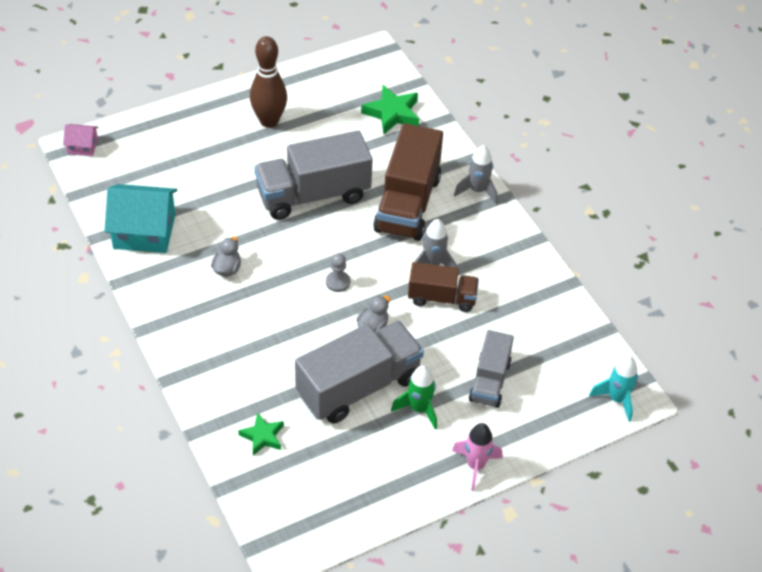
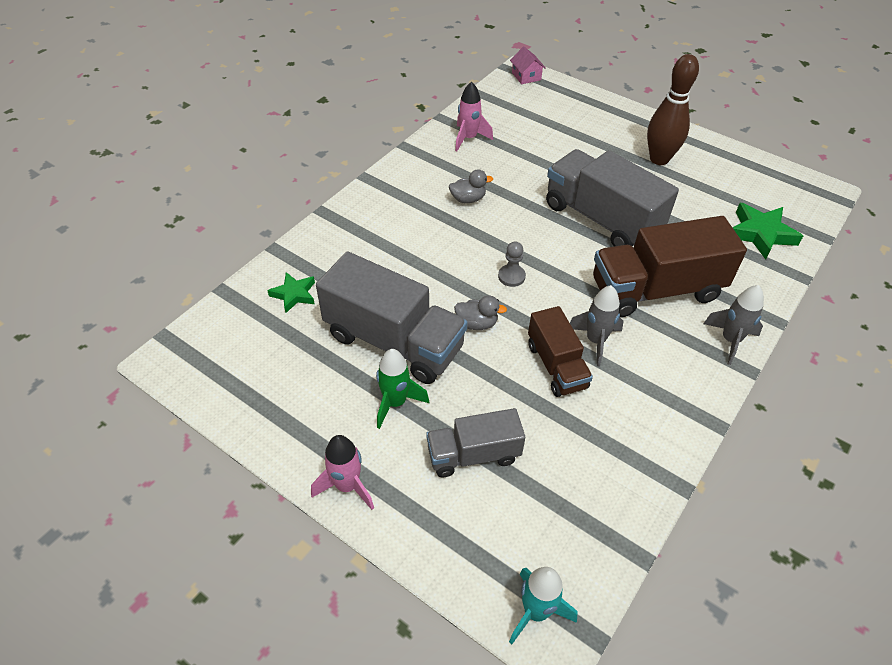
camera: 65 degrees right, 0 degrees up
(144, 231) = (468, 138): turquoise house -> pink rocket

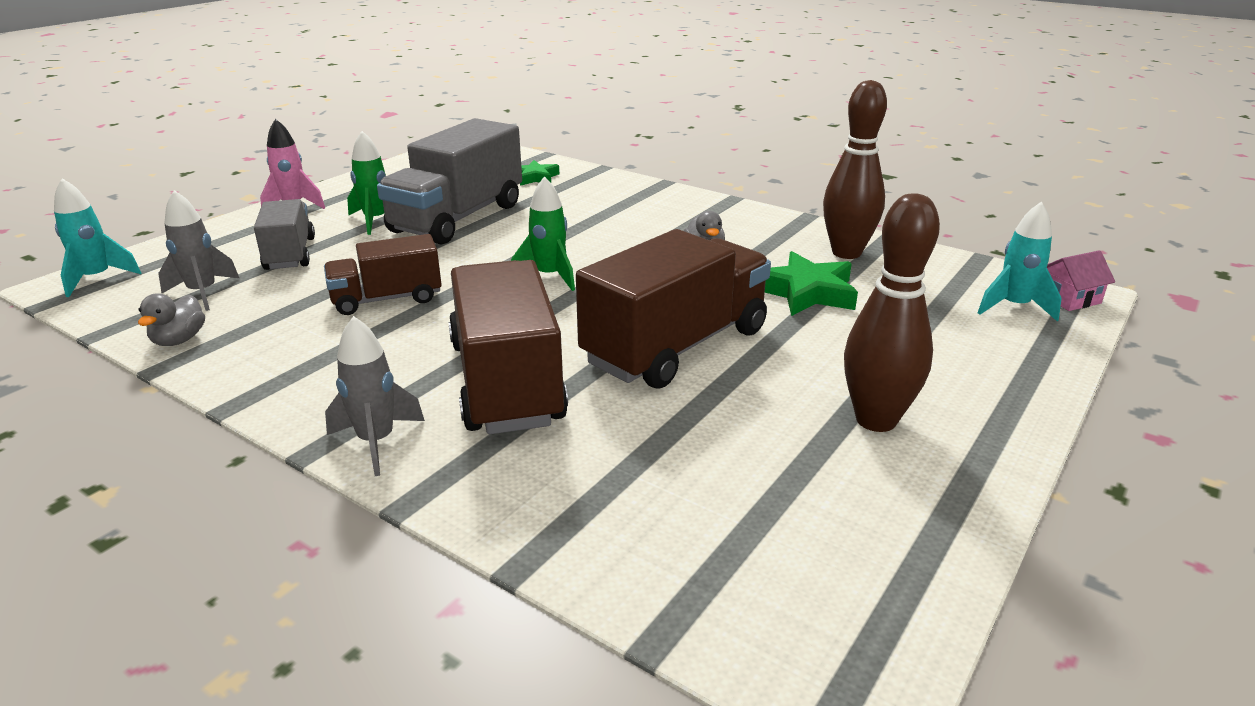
camera: 90 degrees right, 20 degrees down
(468, 138) = (846, 253): pink rocket -> brown bowling pin
(477, 323) = (472, 256): grey duck -> grey duck (179, 340)
(511, 276) = (549, 276): grey pawn -> green rocket
(538, 95) = (1014, 307): none -> turquoise rocket
(595, 341) = (418, 326): grey rocket -> grey rocket (203, 293)
(601, 219) = (676, 346): grey truck -> brown truck
(760, 234) = (655, 528): green star -> green star (806, 292)

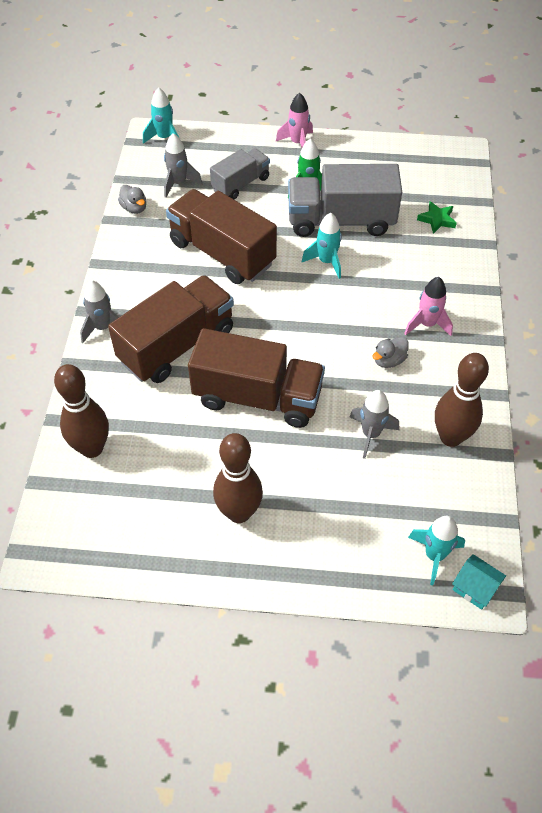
camera: 60 degrees right, 25 degrees up
(179, 340) = (134, 208): grey duck -> grey duck turned 105 degrees counterclockwise
(387, 299) = (222, 253): brown truck -> brown truck, size x1.71
(507, 242) = (326, 262): none -> turquoise rocket
(549, 276) = (297, 304): green rocket -> none
(632, 535) = (92, 448): none -> brown bowling pin
(674, 220) = (427, 324): none -> pink rocket
(806, 292) = (371, 434): green star -> grey rocket
(1068, 298) = (475, 587): pink house -> turquoise house

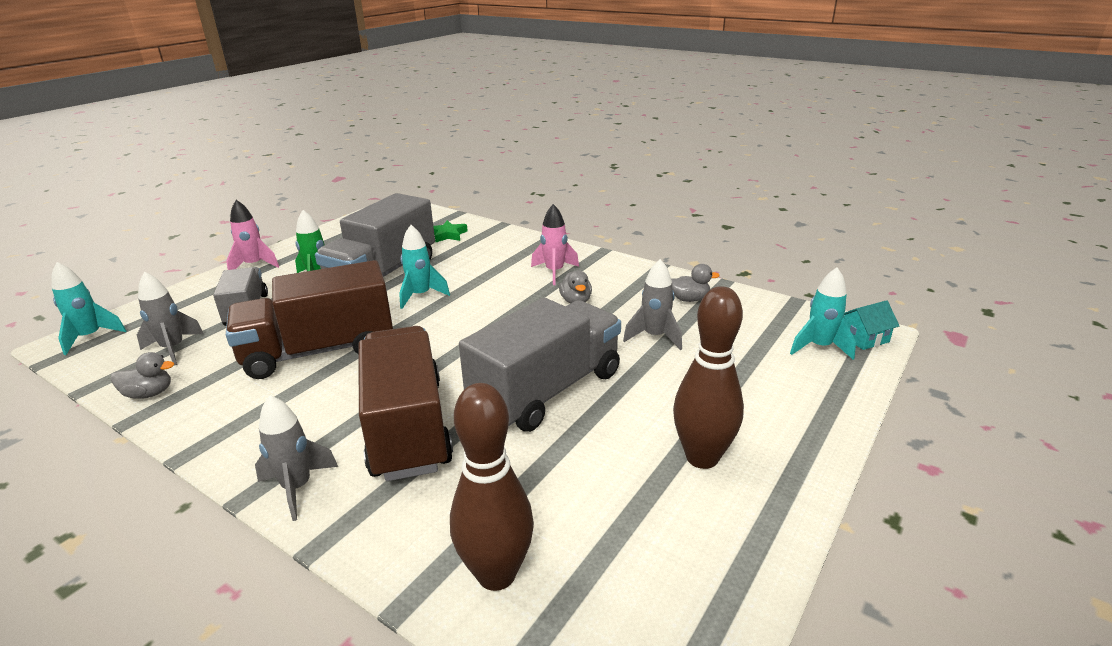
camera: 60 degrees left, 25 degrees down
(257, 397) = (546, 391): brown truck -> grey truck
(450, 437) = (689, 299): brown bowling pin -> grey duck

